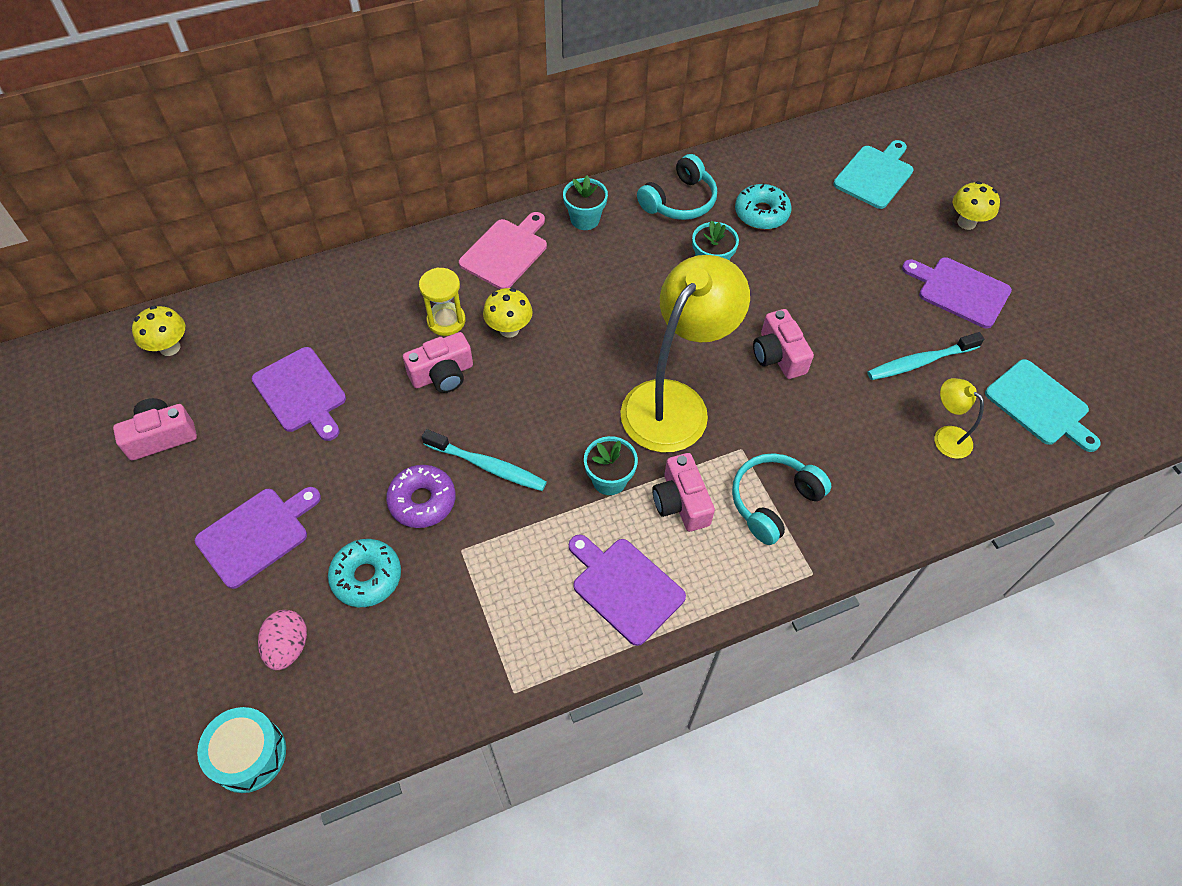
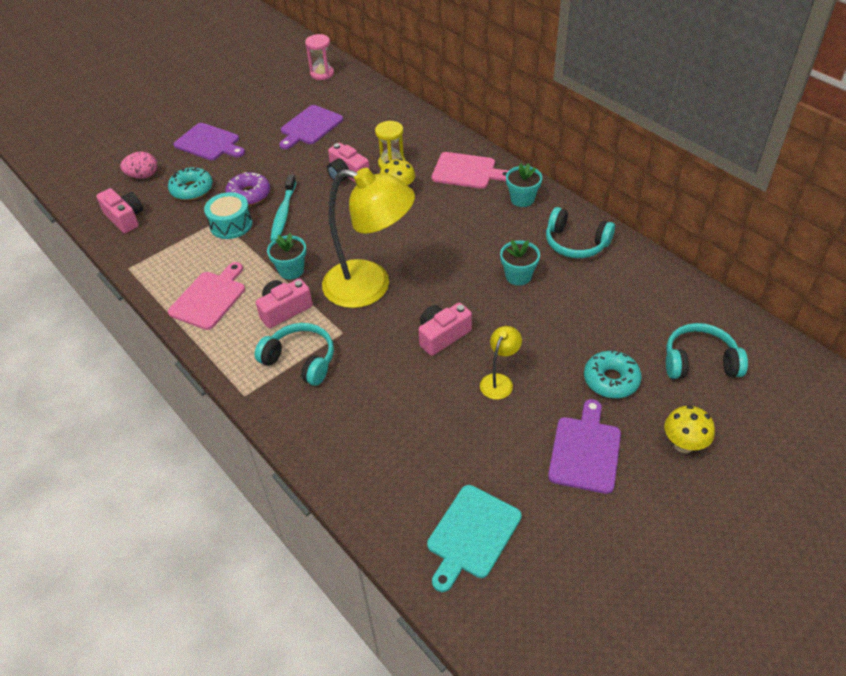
camera: 75 degrees right, 10 degrees down
(161, 436) = (261, 92): pink camera -> pink camera (125, 218)
(170, 347) = (322, 74): yellow mushroom -> pink hourglass
(249, 754) = (80, 183): turquoise drum -> turquoise drum (231, 224)
(624, 588) = (209, 298): purple cutting board -> pink cutting board
(761, 213) = (594, 294): turquoise donut -> turquoise donut (611, 380)
(875, 175) = (699, 362): turquoise cutting board -> turquoise headphones
(920, 362) = (481, 432): turquoise toothbrush -> none
(946, 436) = (404, 463): yellow lamp -> yellow lamp (499, 381)

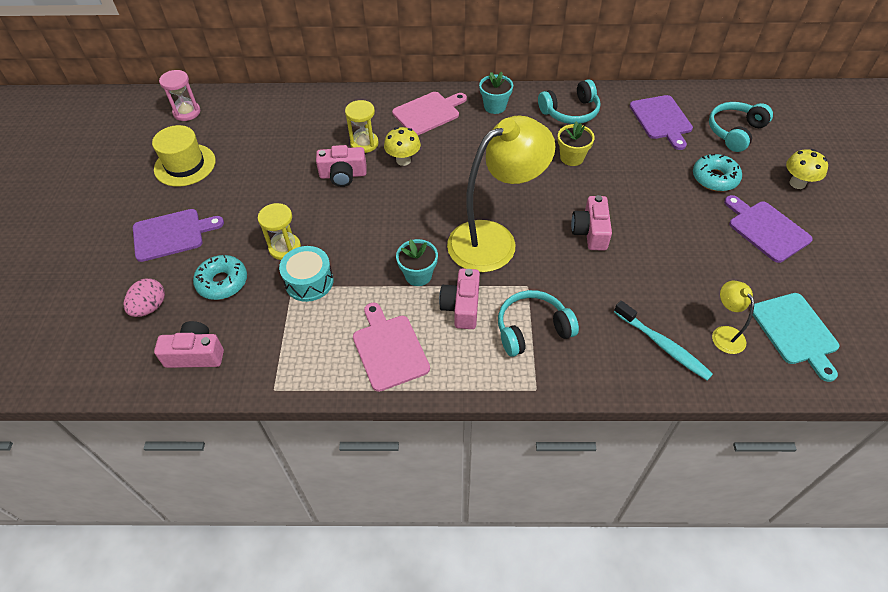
camera: 50 degrees left, 5 degrees up
(249, 195) = (285, 248): purple donut -> yellow hourglass
(274, 106) = (185, 165): none -> yellow hat
(283, 213) = (339, 240): turquoise toothbrush -> turquoise toothbrush (663, 345)
(310, 127) = (248, 160): purple cutting board -> purple cutting board (661, 119)
(499, 381) = (665, 230): yellow lamp -> yellow lamp (724, 334)
(518, 276) = (572, 158): turquoise flower pot -> yellow flower pot

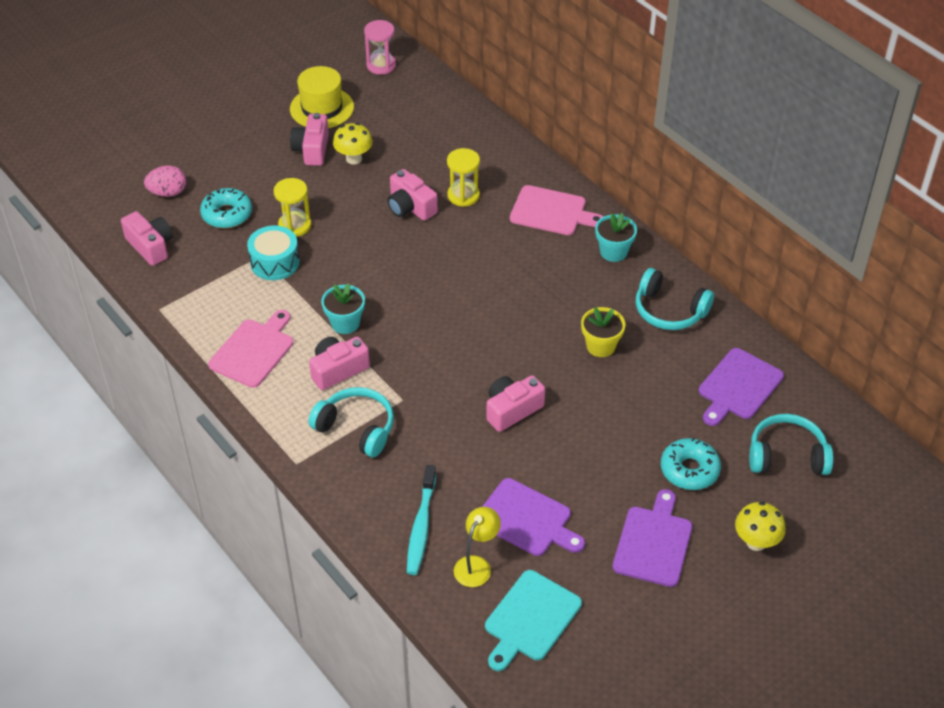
camera: 50 degrees right, 5 degrees down
(172, 234) = (245, 153): purple cutting board -> purple cutting board (527, 519)
(219, 194) = (312, 149): none -> pink camera
(403, 160) = (470, 233): yellow mushroom -> yellow mushroom (354, 159)
(494, 240) = (434, 349): yellow lamp -> none

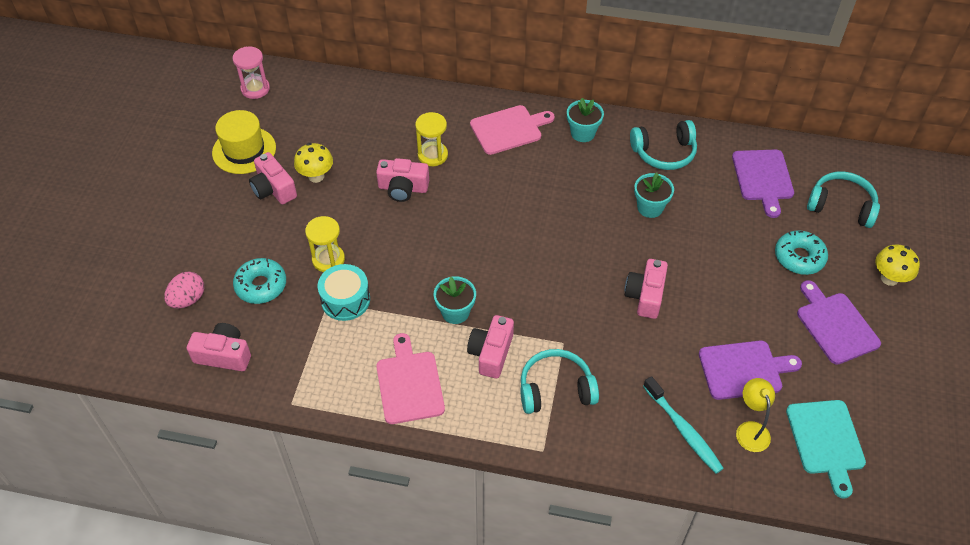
camera: 40 degrees left, 5 degrees up
(600, 346) = (650, 208): yellow flower pot -> turquoise flower pot
(787, 456) = (841, 206): turquoise headphones -> turquoise headphones turned 60 degrees clockwise

